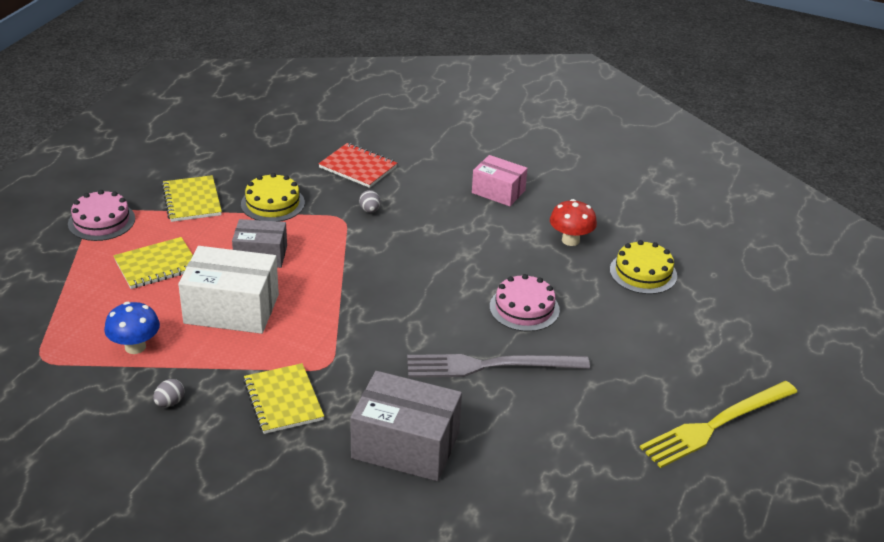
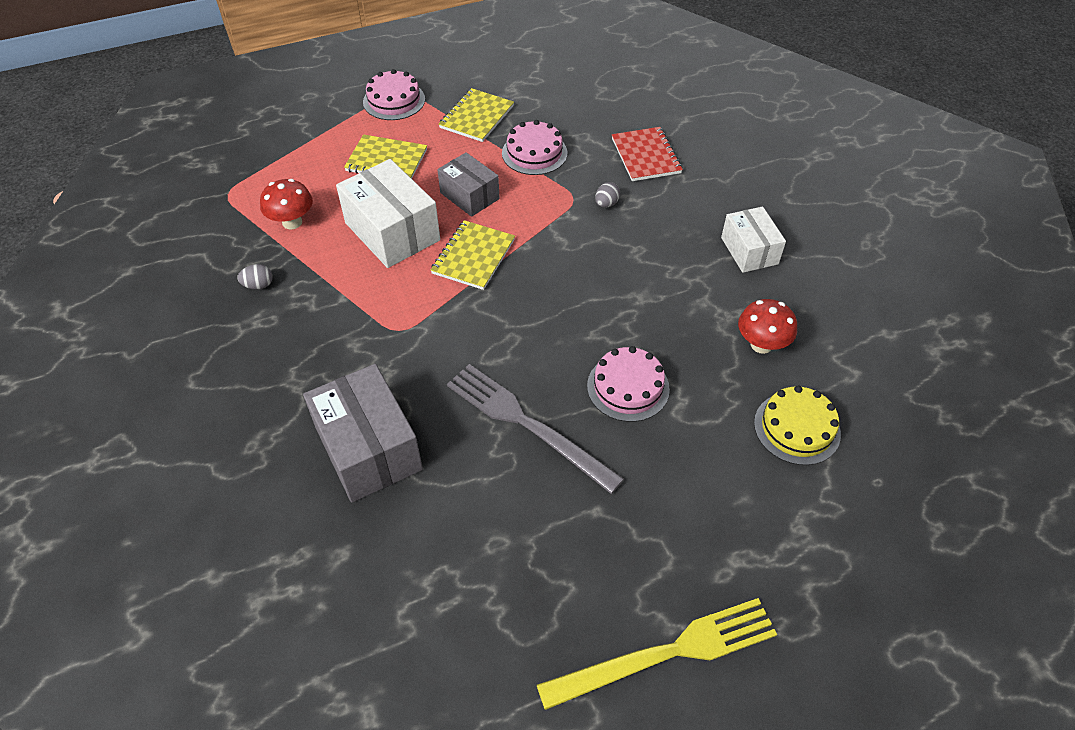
camera: 45 degrees right, 15 degrees up
(135, 347) = (292, 222): blue mushroom -> red mushroom
(272, 203) = (534, 153): yellow cake -> pink cake
(283, 400) = (332, 339): yellow notebook -> yellow notebook (473, 256)
(498, 191) = (749, 251): pink box -> white box
(716, 425) = (666, 653): yellow fork -> yellow fork turned 150 degrees clockwise

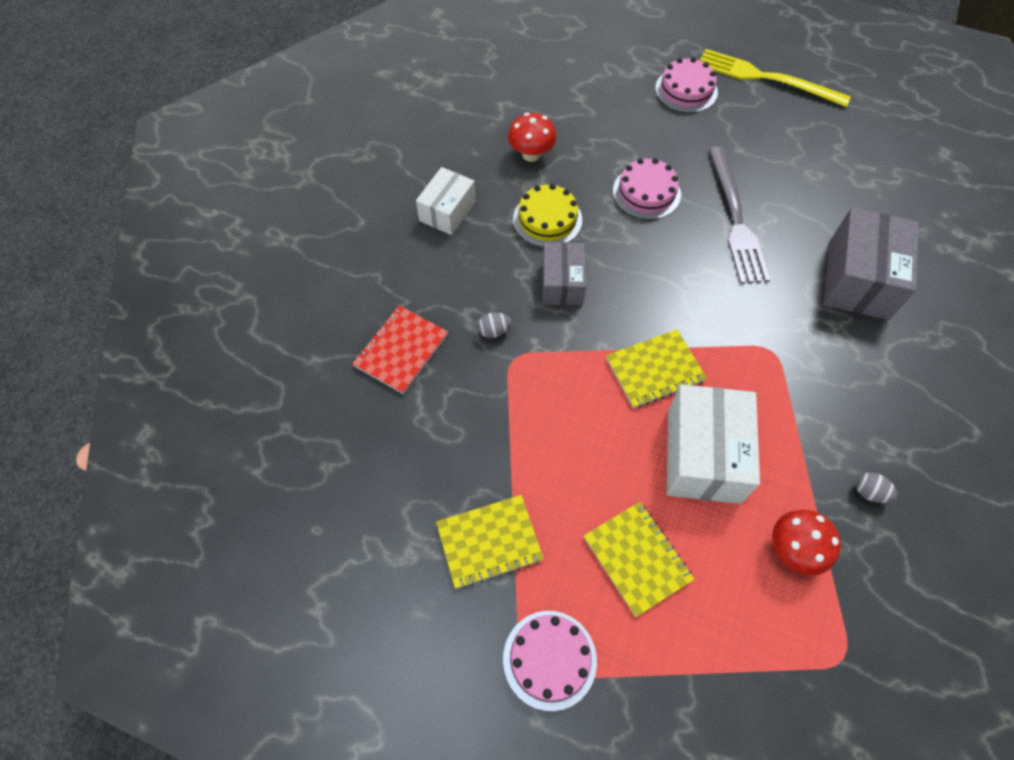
camera: 135 degrees left, 10 degrees up
(469, 196) = (598, 438): grey box -> grey box (562, 283)
(534, 153) = (488, 439): pink cake -> pink cake (686, 90)
(797, 428) = (576, 105): yellow cake -> yellow cake (547, 219)

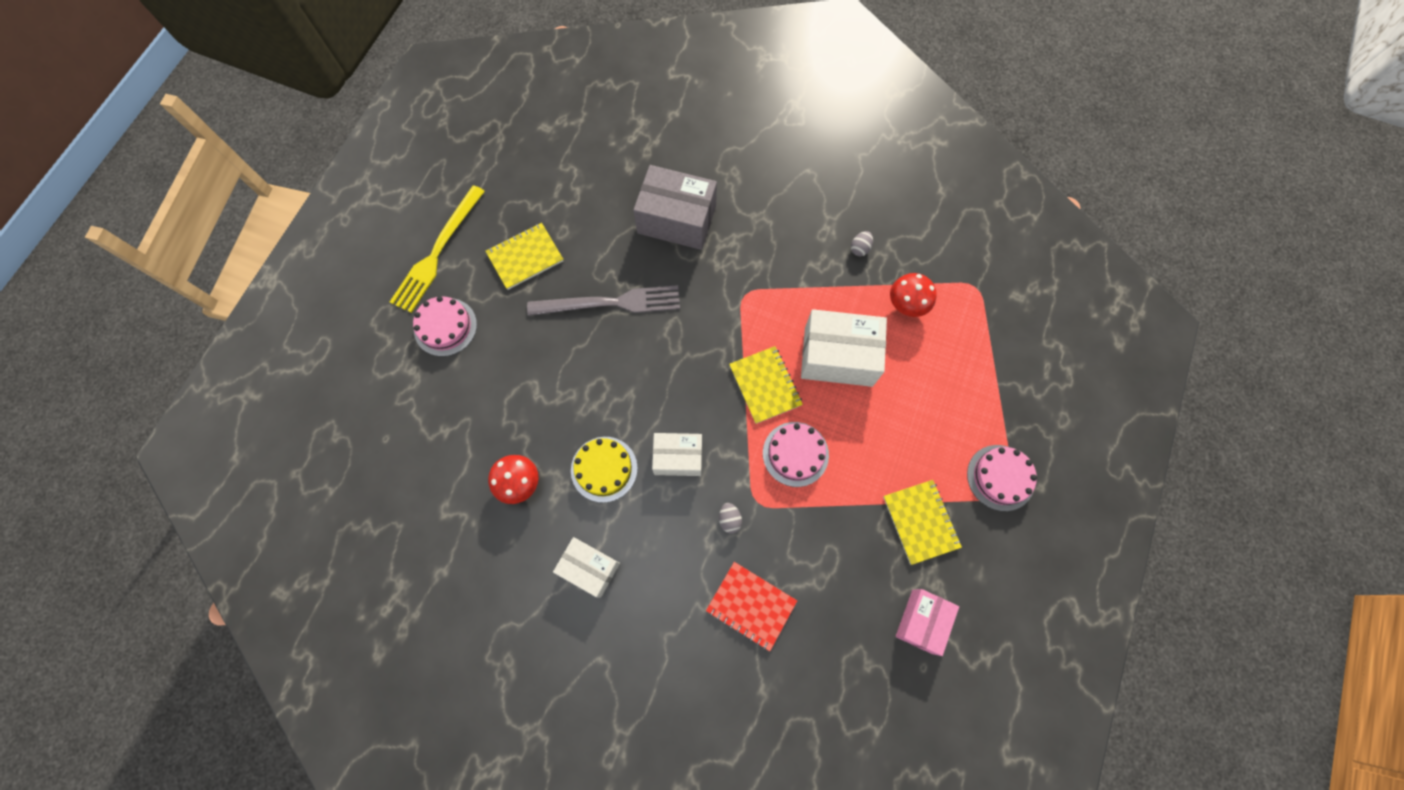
camera: 90 degrees left, 10 degrees up
(369, 532) = (921, 621): none -> pink box
(562, 283) = (678, 457): grey box -> white box
(637, 558) = (922, 412): yellow notebook -> yellow notebook (525, 257)
(646, 193) = (576, 376): pink cake -> pink cake (795, 454)

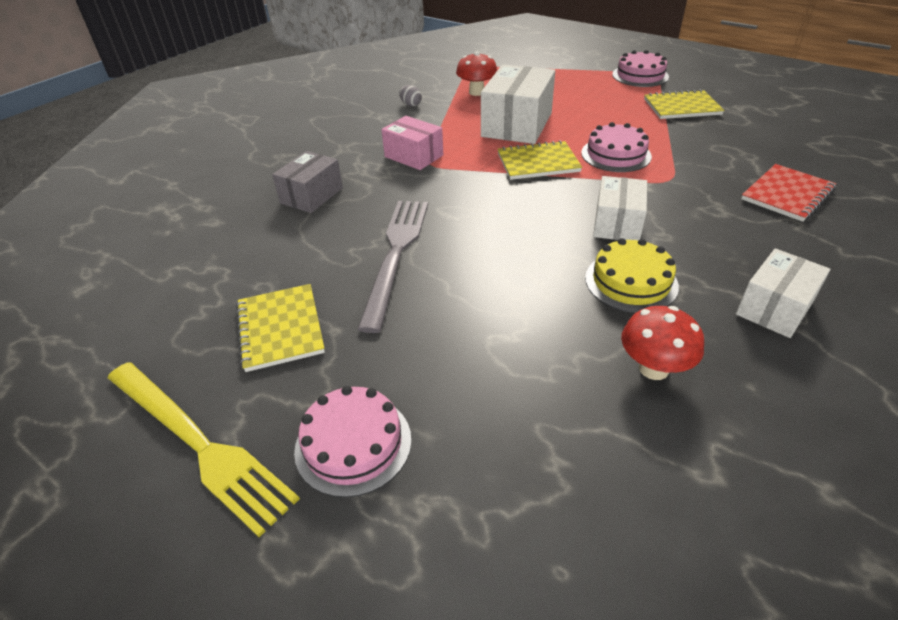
camera: 75 degrees left, 30 degrees down
(676, 219) = (312, 195): grey box -> grey box, size x0.62
(729, 519) = (691, 197): grey egg -> none
(921, 621) = (773, 116): pink box -> pink box (414, 156)

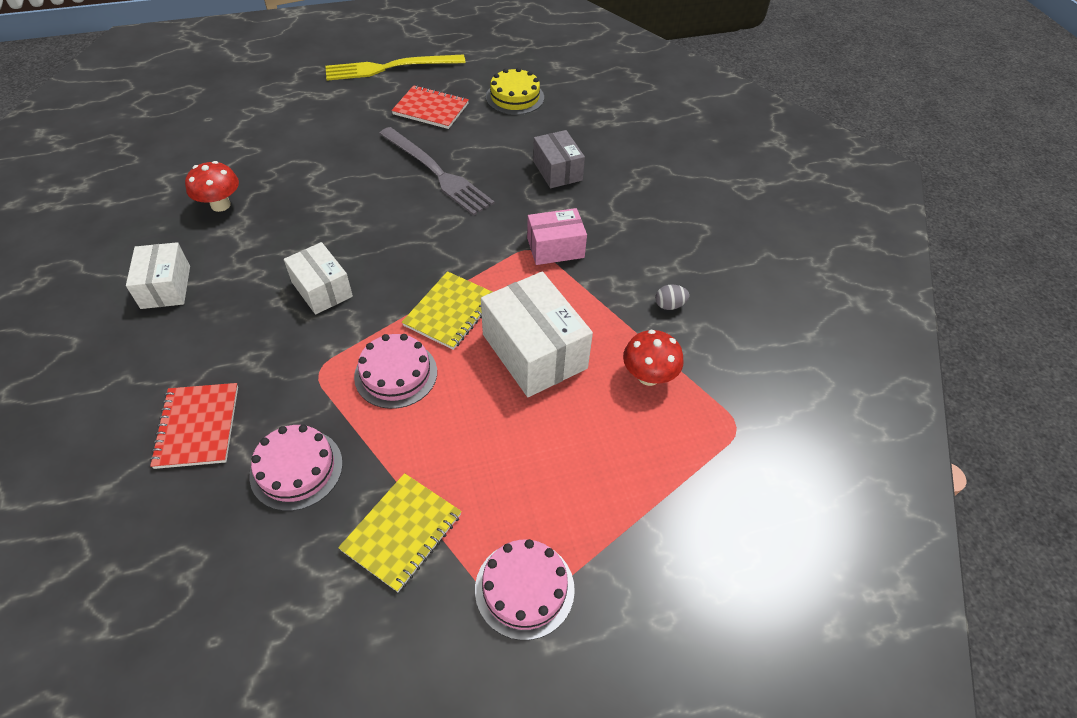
camera: 125 degrees right, 10 degrees up
(280, 328) = (431, 109): yellow notebook -> red notebook
(353, 444) = (330, 101): pink cake -> pink cake (296, 469)
(631, 282) = (272, 247): yellow cake -> yellow cake (515, 97)

